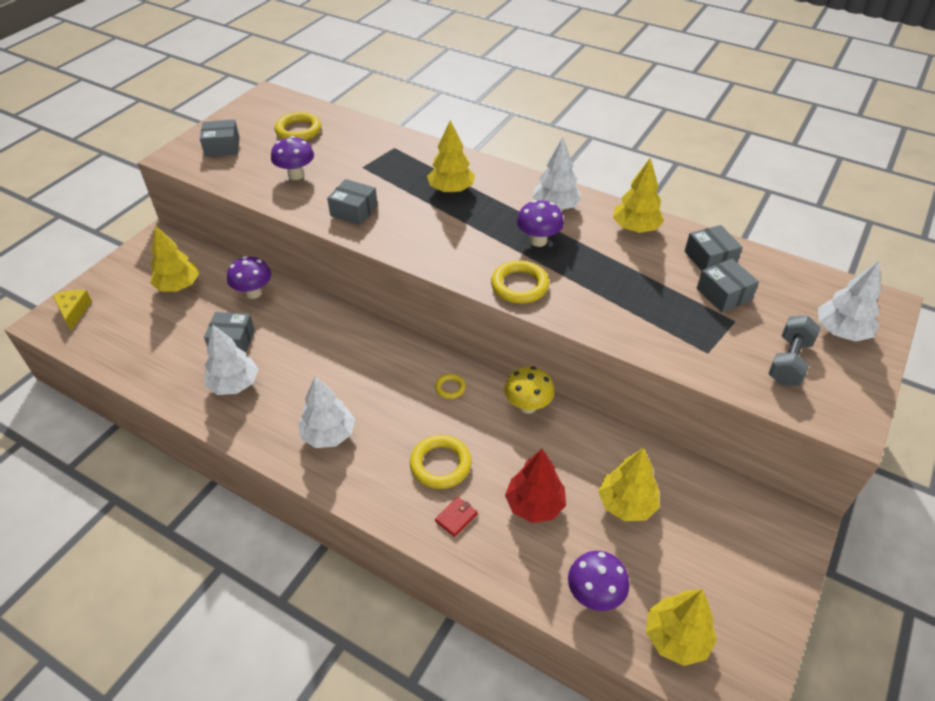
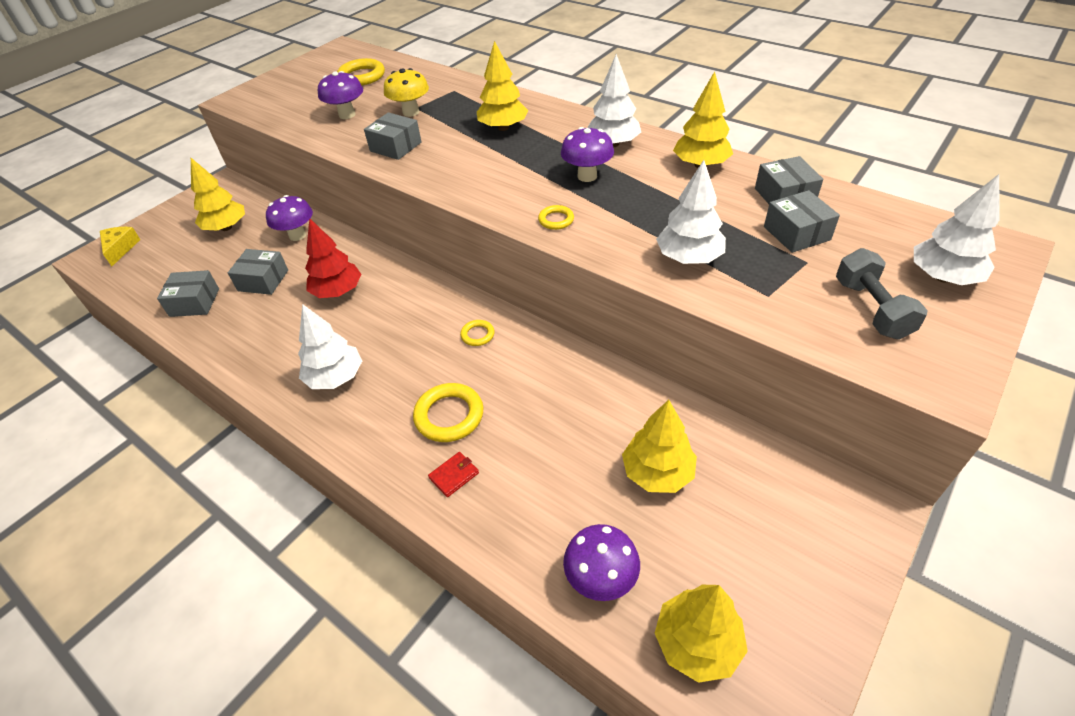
camera: 10 degrees right, 0 degrees up
(222, 147) = (283, 91): grey box -> grey box (194, 302)
(234, 384) = (253, 322): white tree -> white tree (689, 258)
(519, 285) = (556, 220): yellow ring -> yellow ring, size x0.54
(527, 406) = (560, 357): yellow mushroom -> yellow mushroom (411, 112)
(534, 505) = (547, 467): red tree -> red tree (338, 291)
(789, 362) = (871, 309): grey dumbbell -> grey dumbbell turned 45 degrees counterclockwise

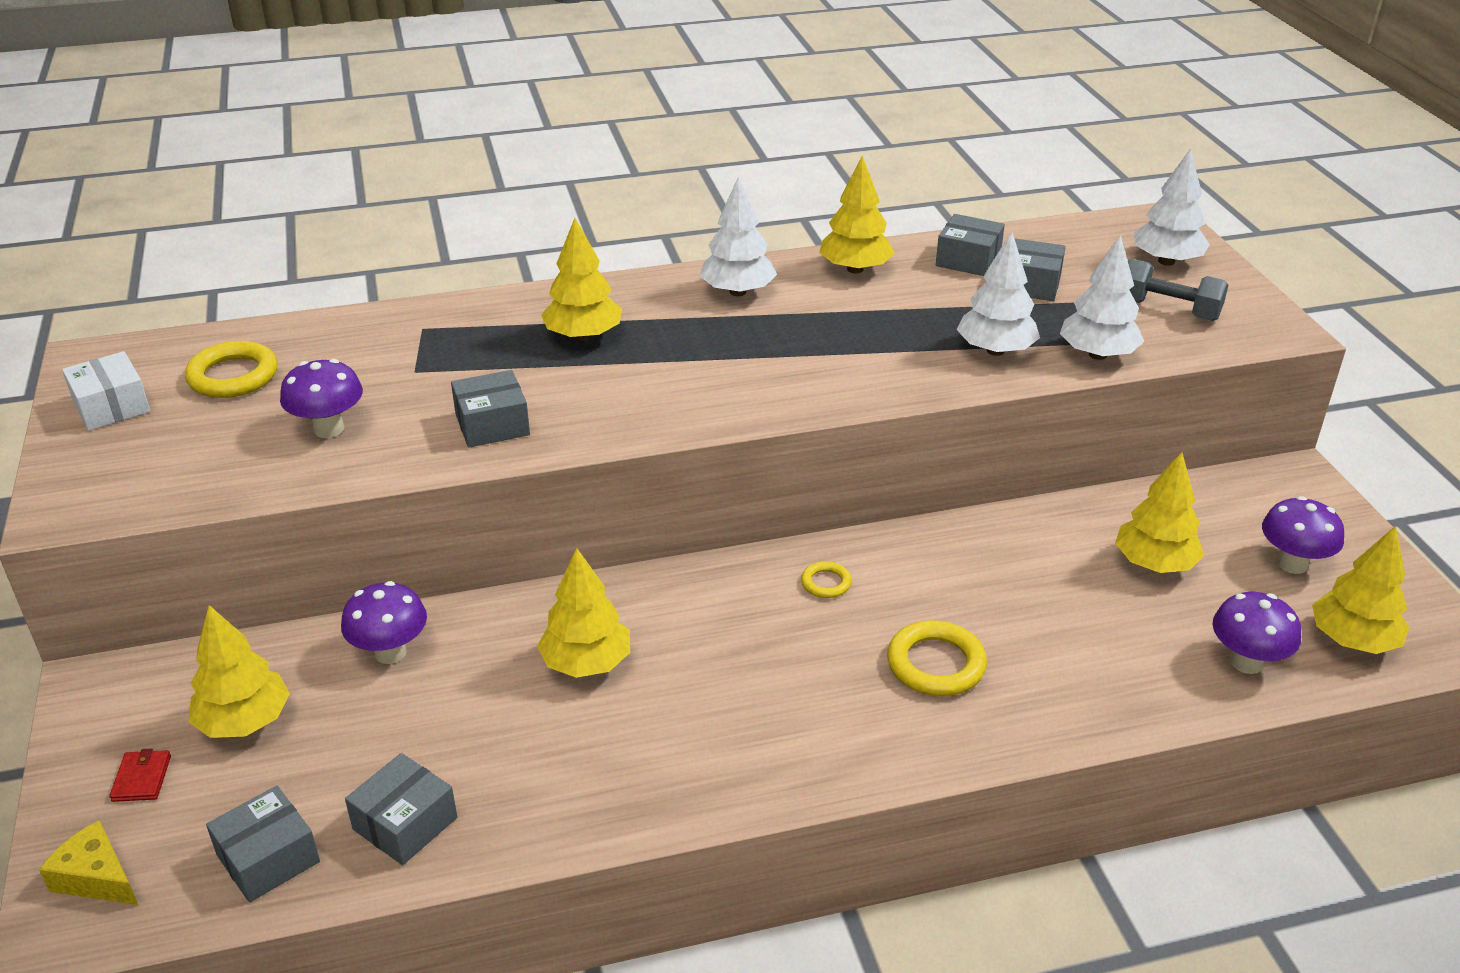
camera: 55 degrees left, 10 degrees down
(263, 280) = (455, 728): grey box -> grey box (268, 858)
(312, 69) = (111, 406): none -> white box
(335, 377) = (763, 732): white tree -> white tree (1097, 354)
(338, 291) = (586, 663): red tree -> yellow tree
(411, 112) = (420, 379): yellow mushroom -> none
(454, 475) = (1030, 700): red wallet -> red wallet (142, 778)
(556, 220) = (829, 388): yellow ring -> none
(587, 176) = (775, 334): purple mushroom -> purple mushroom (1292, 564)

